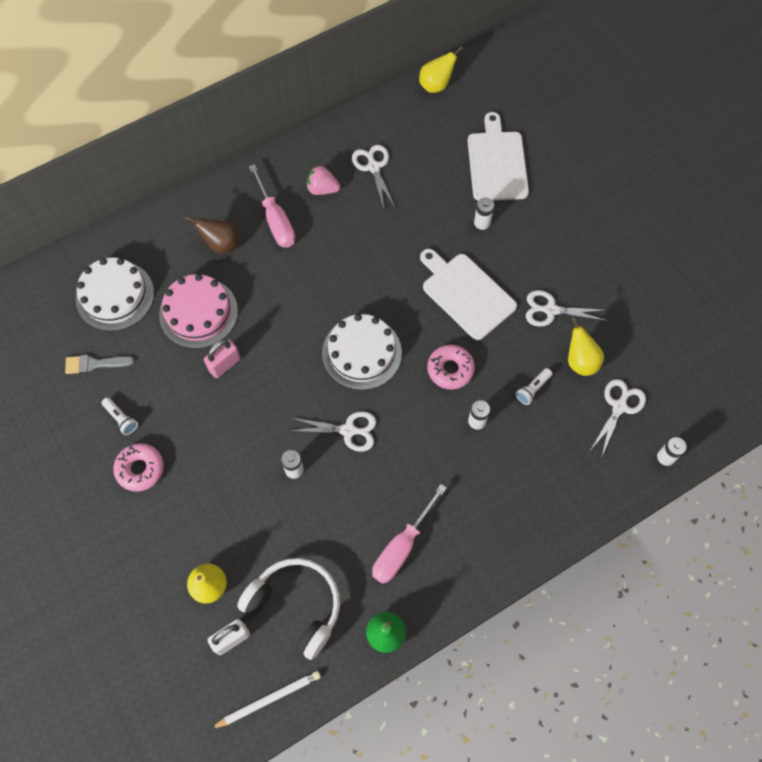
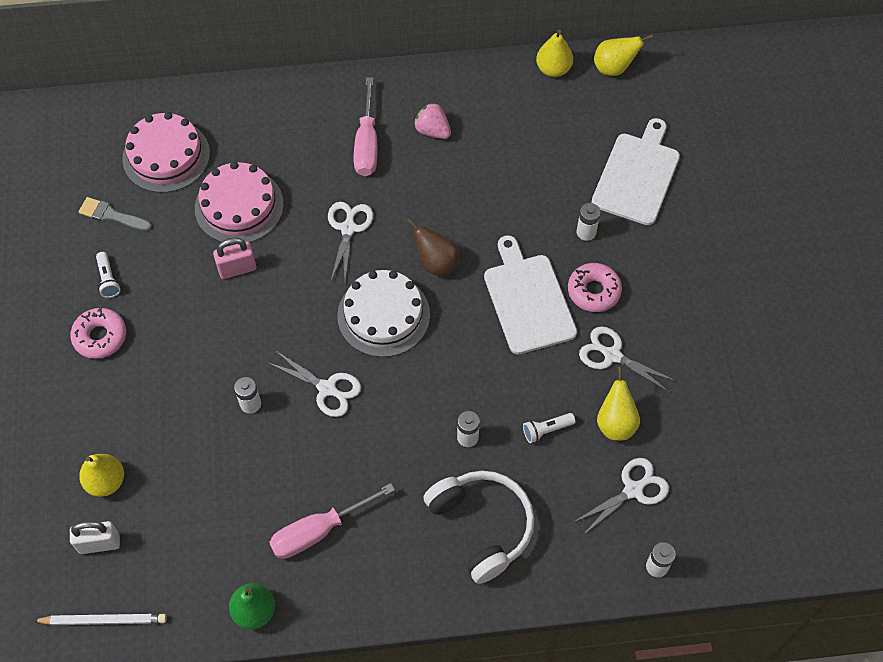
camera: 25 degrees right, 5 degrees down
(115, 296) = (166, 156): white cake -> pink cake
(221, 244) = (298, 147): brown pear -> brown pear (436, 263)
(296, 606) = (179, 541): white headphones -> white headphones (482, 526)
(373, 167) = (499, 129): white scissors -> white scissors (348, 228)
(390, 103) = (553, 69): none -> yellow pear
(450, 369) = (468, 371): pink donut -> pink donut (593, 291)

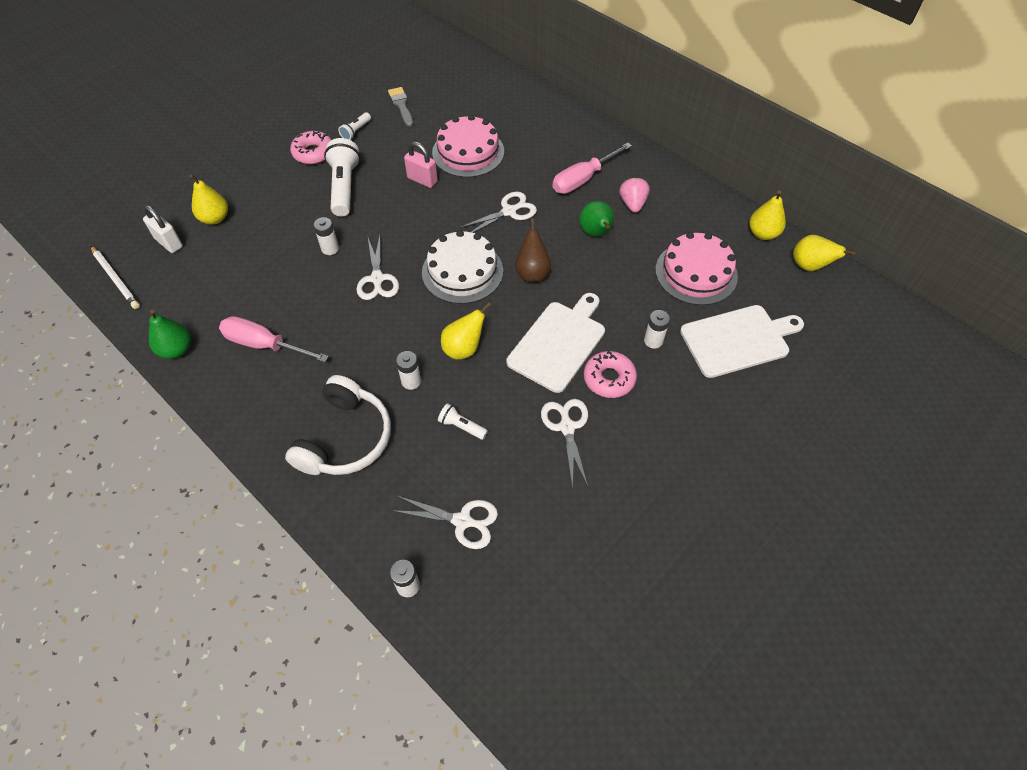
camera: 50 degrees right, 5 degrees down
(166, 156) = (467, 100): pink cake -> pink cake (696, 273)
(179, 340) = (344, 187): none -> white flashlight
(438, 183) = (596, 233): none -> green pear
(615, 423) = (510, 469): yellow pear -> yellow pear (464, 348)

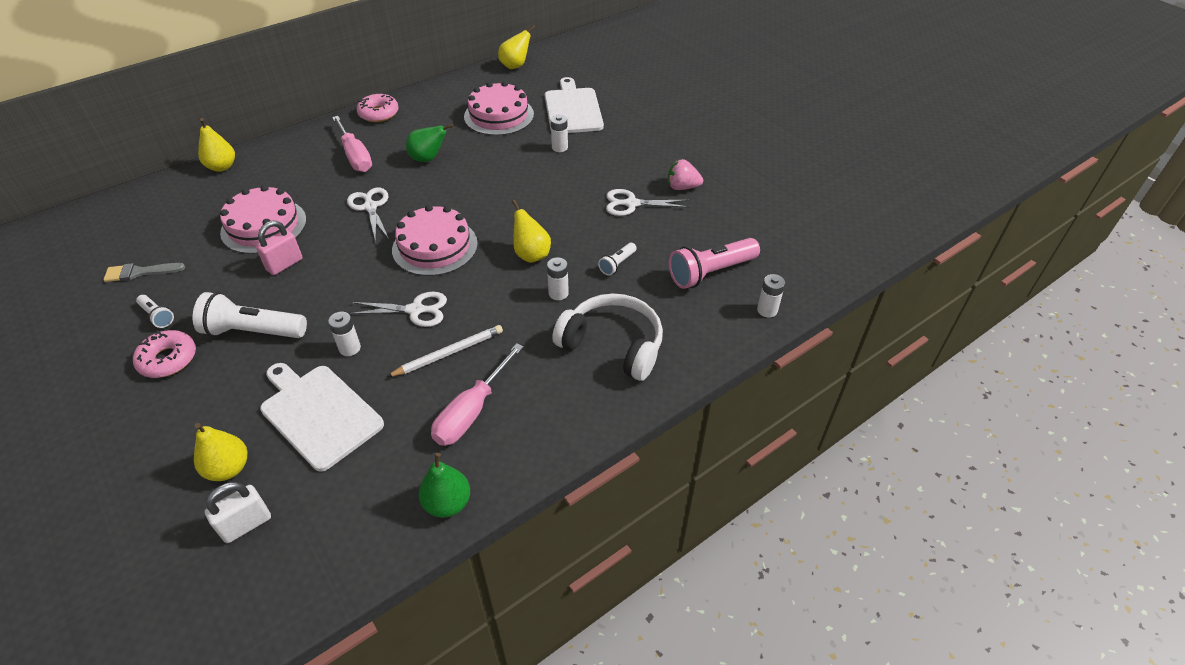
camera: 80 degrees left, 10 degrees down
(115, 279) = (285, 592): white pencil -> white pencil (448, 353)
(462, 271) = (435, 246): white cake -> pink cake
(462, 521) = (710, 272): white scissors -> pink flashlight
(532, 273) = (458, 202): brown pear -> none
(559, 343) = (545, 197): white cutting board -> white cutting board (319, 413)
(609, 378) = (590, 175): pink donut -> pink donut (378, 113)
(632, 204) = (404, 133): pink strawberry -> pink strawberry (682, 187)
(762, 233) = (473, 78): yellow pear -> yellow pear (222, 167)

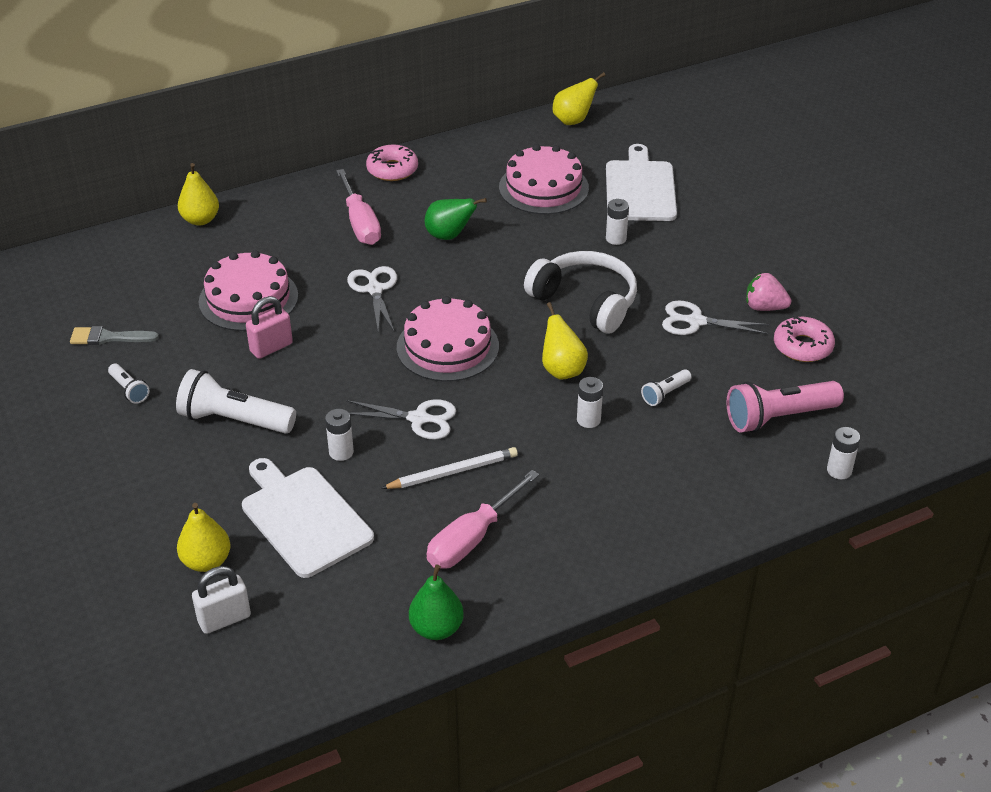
camera: 10 degrees right, 5 degrees down
(168, 359) = (142, 439): pink donut -> pink donut (802, 346)
(613, 345) = (644, 487): white headphones -> white headphones (585, 301)

